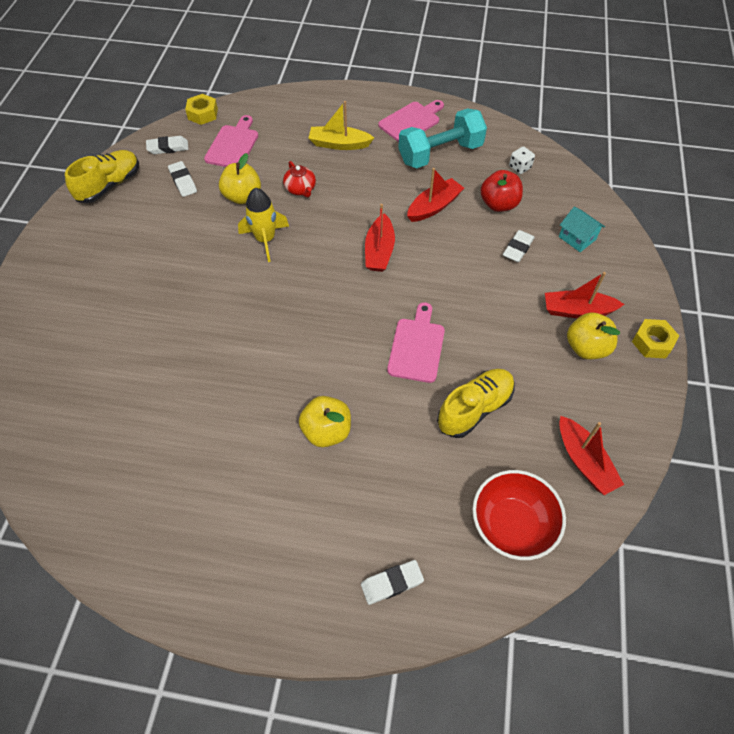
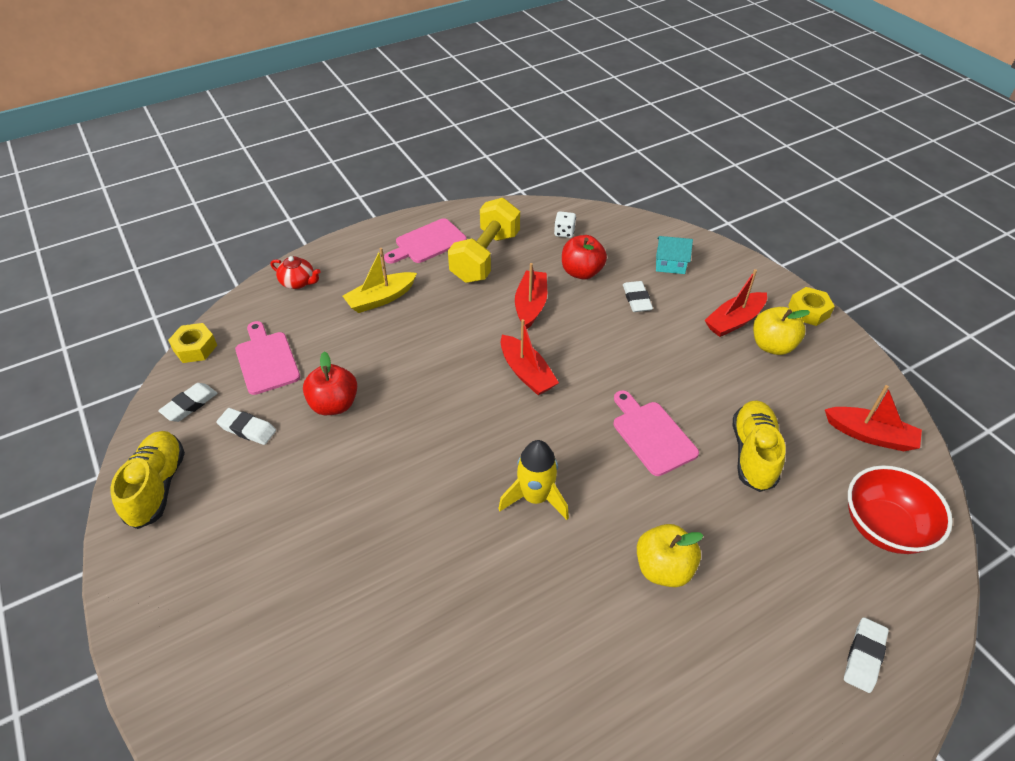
camera: 40 degrees left, 10 degrees down
(242, 197) = (334, 404): yellow apple -> red apple
(265, 240) = (405, 431): yellow rocket -> yellow rocket (535, 497)
(300, 189) = (388, 362): red teapot -> red teapot (298, 282)
(411, 121) = (428, 242): pink cutting board -> pink cutting board turned 135 degrees counterclockwise
(440, 154) = (485, 257): turquoise dumbbell -> yellow dumbbell

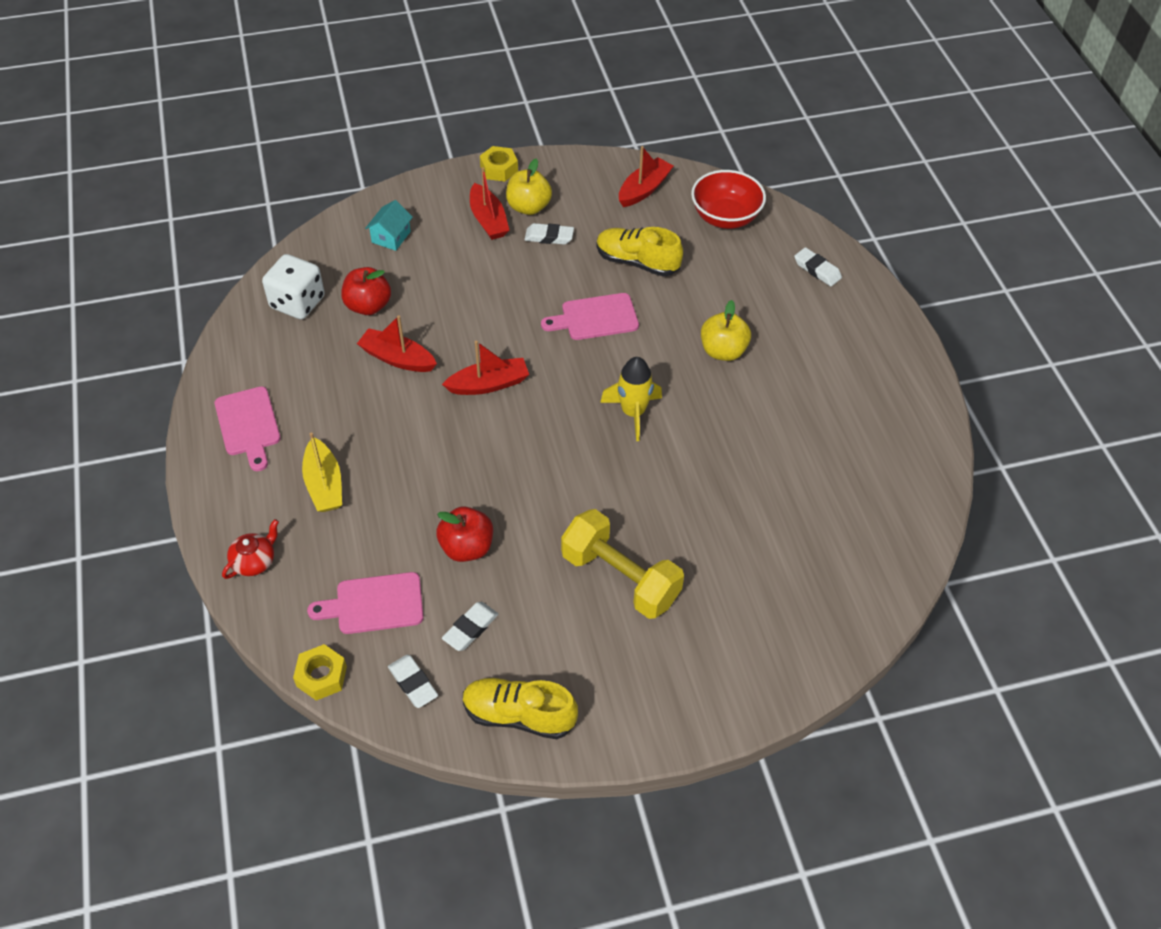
camera: 75 degrees left, 5 degrees up
(485, 257) = (302, 378): yellow dumbbell -> yellow dumbbell (620, 578)
(564, 232) = (297, 302): white dice -> white dice, size x1.99
(637, 299) = (428, 276): white eraser -> white eraser (549, 237)

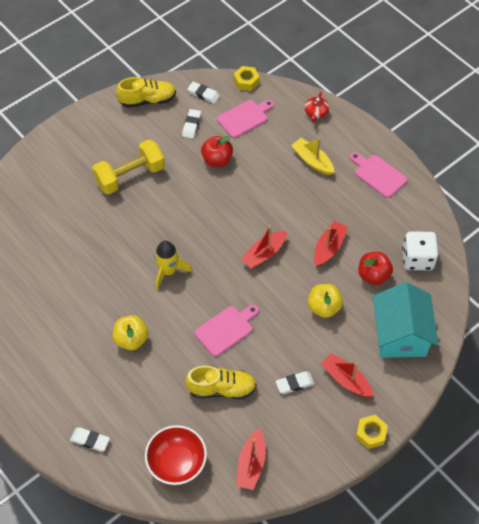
camera: 155 degrees right, 5 degrees up
(391, 237) = (400, 335): turquoise house -> turquoise house, size x2.17
(397, 358) = (329, 248): red boat -> red boat turned 60 degrees counterclockwise
(528, 207) = (325, 405): yellow apple -> yellow apple (324, 307)
(620, 578) = (130, 176): yellow dumbbell -> yellow dumbbell turned 45 degrees counterclockwise

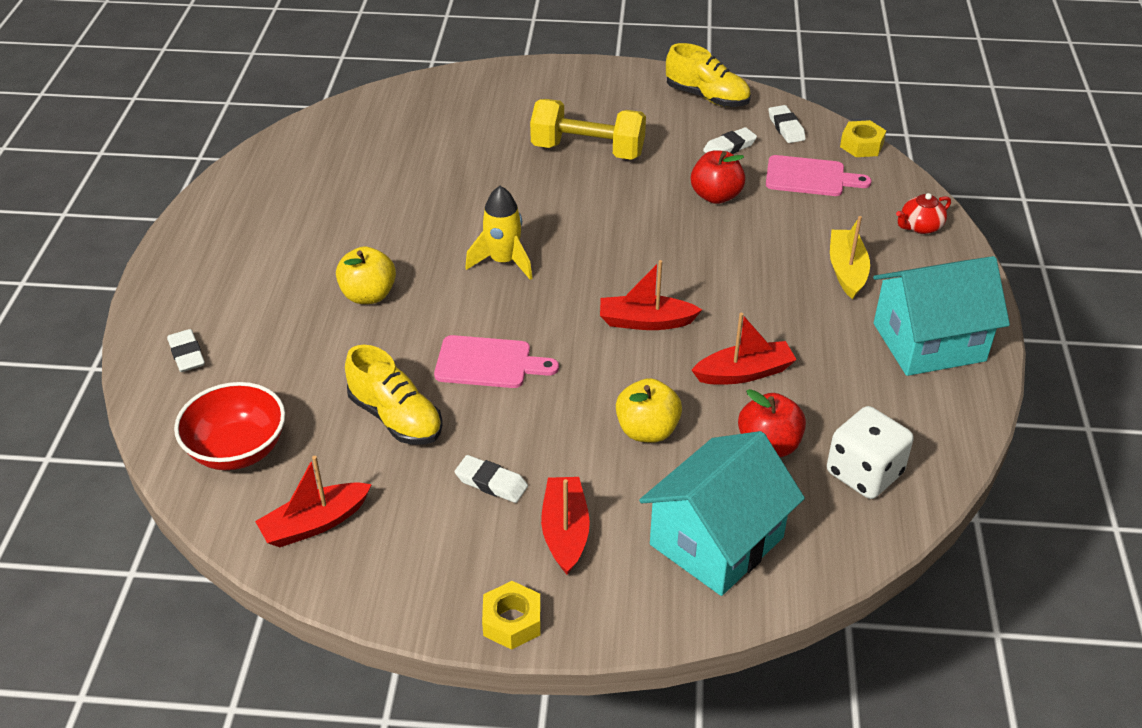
camera: 45 degrees right, 15 degrees down
(378, 175) = (929, 342): pink cutting board -> turquoise house

